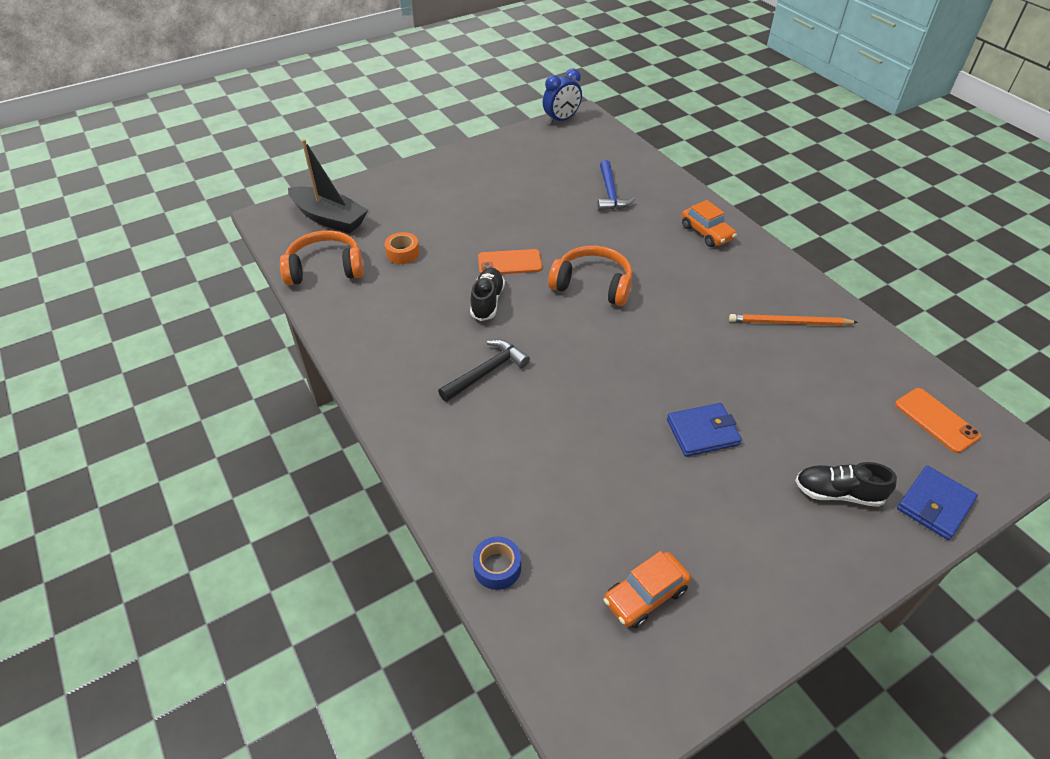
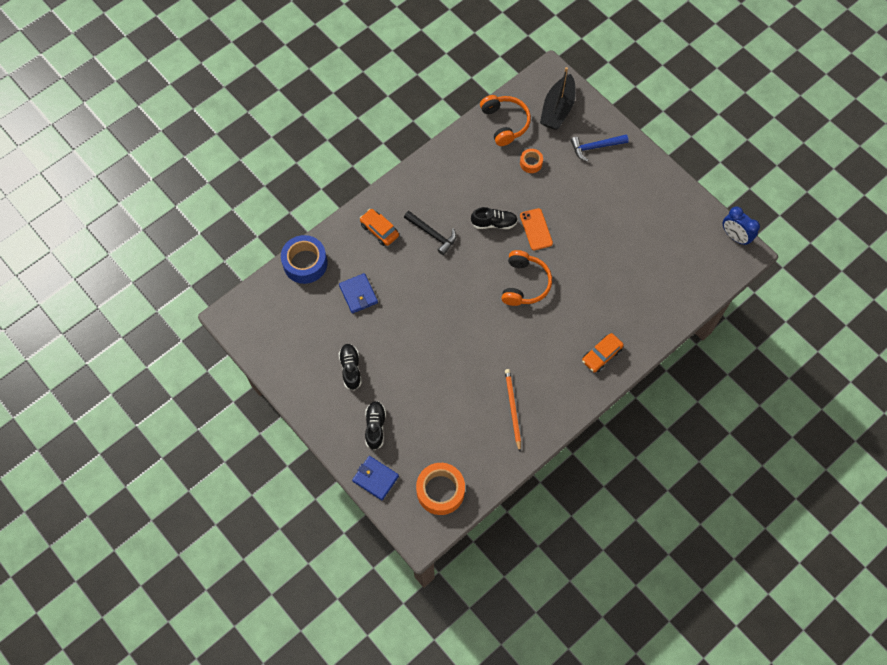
camera: 80 degrees right, 20 degrees up
(497, 567) = (305, 263): blue tape -> blue tape, size x1.89
(610, 193) = (635, 285): blue hammer -> blue hammer (595, 147)
(645, 595) = (299, 331): orange car -> orange car (379, 230)
(702, 432) = (407, 355): blue wallet -> blue wallet (358, 294)
(727, 516) = (351, 369): none -> black shoe
(936, 420) = (440, 491): orange phone -> orange tape

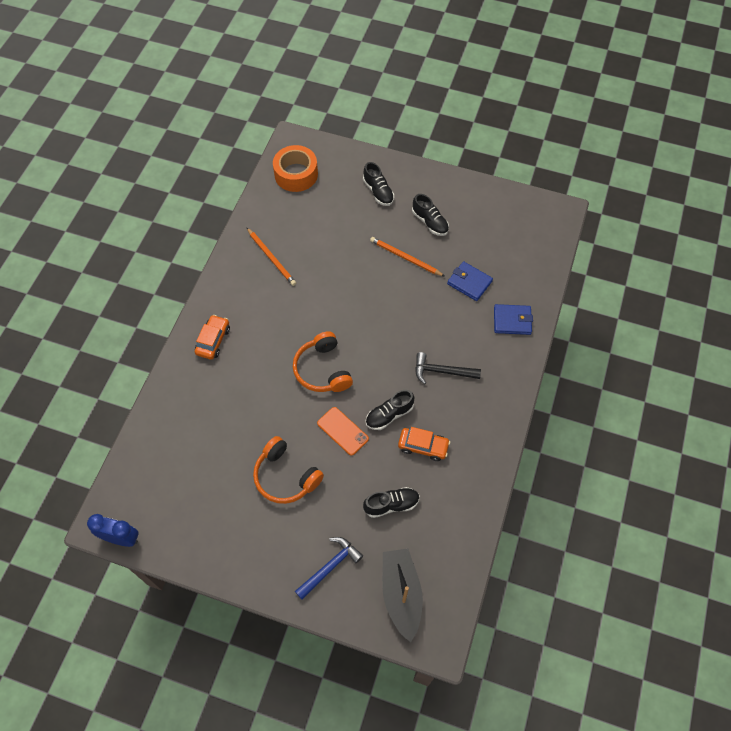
camera: 150 degrees right, 5 degrees down
(305, 263) = (537, 284): blue tape -> none
(375, 478) = (353, 159): blue wallet -> blue wallet (512, 321)
(379, 230) = (494, 349): orange car -> orange car (423, 446)
(396, 346) = (405, 258): none -> orange pencil
(505, 123) = (449, 540): orange headphones -> orange headphones (285, 476)
(531, 163) = (391, 504): orange tape -> black shoe

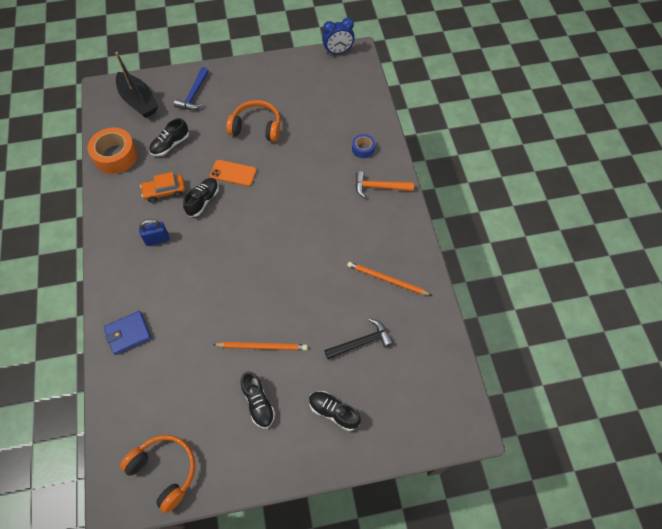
camera: 150 degrees right, 0 degrees up
(196, 389) = (363, 149): none -> blue tape
(213, 340) = (379, 187): orange car -> orange hammer
(296, 174) = (432, 385): orange tape -> orange tape (116, 156)
(322, 370) = (276, 208): orange headphones -> orange headphones (165, 471)
(430, 222) = (258, 403): black shoe -> black shoe turned 135 degrees counterclockwise
(441, 371) = (175, 254): black hammer -> black hammer (361, 342)
(452, 395) = (157, 239): none -> blue padlock
(469, 282) = (186, 353): blue wallet -> none

